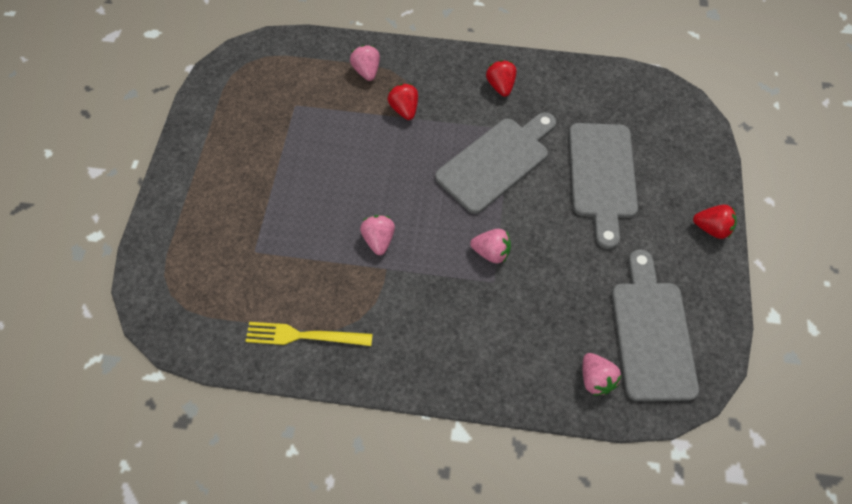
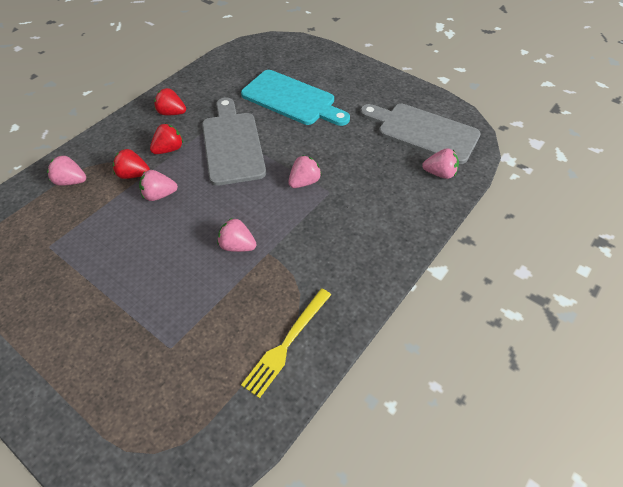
camera: 60 degrees left, 10 degrees down
(395, 144) = (159, 195): none -> pink strawberry
(602, 176) = (292, 99): grey cutting board -> turquoise cutting board
(711, 228) = (369, 73): red strawberry -> red strawberry (169, 149)

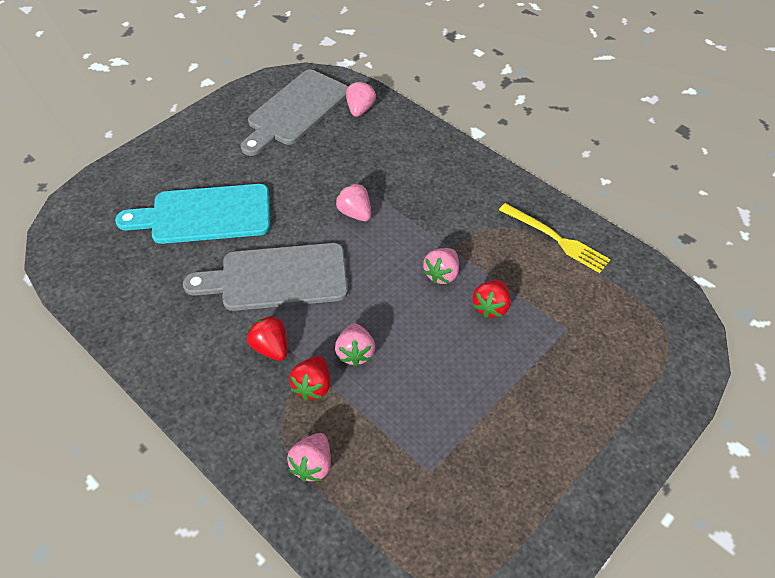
camera: 85 degrees left, 0 degrees up
(172, 113) = (192, 348): red strawberry -> red strawberry (491, 307)
(292, 99) = (204, 215): turquoise cutting board -> turquoise cutting board turned 135 degrees counterclockwise

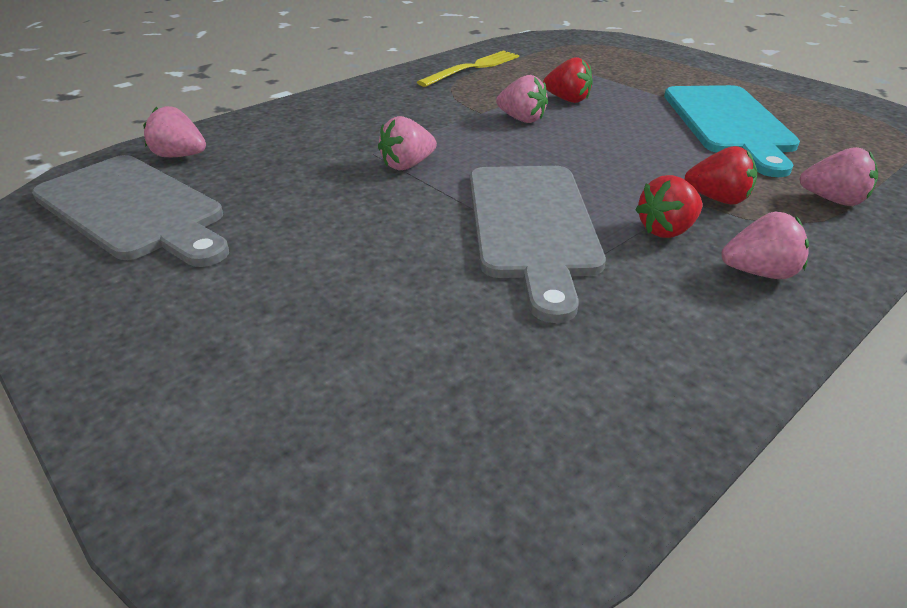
camera: 85 degrees left, 15 degrees down
(204, 215) = (372, 305): turquoise cutting board -> turquoise cutting board (729, 124)
(355, 352) = (654, 171): pink strawberry -> pink strawberry (759, 272)

